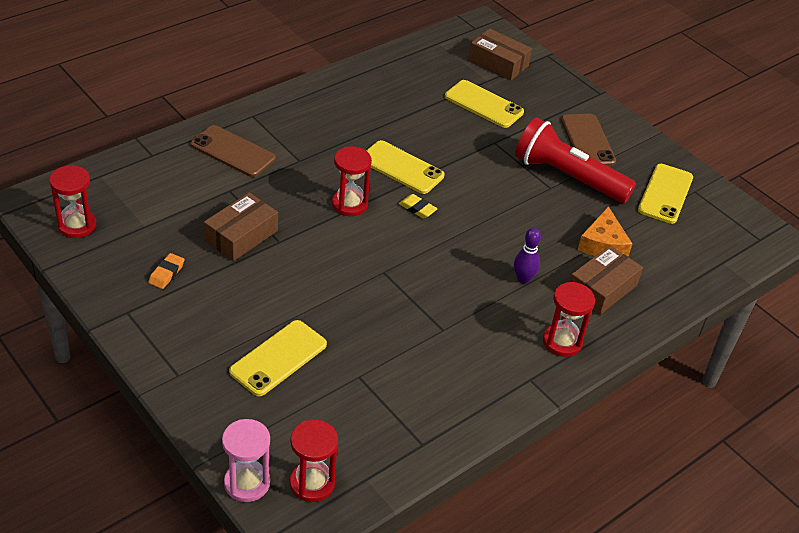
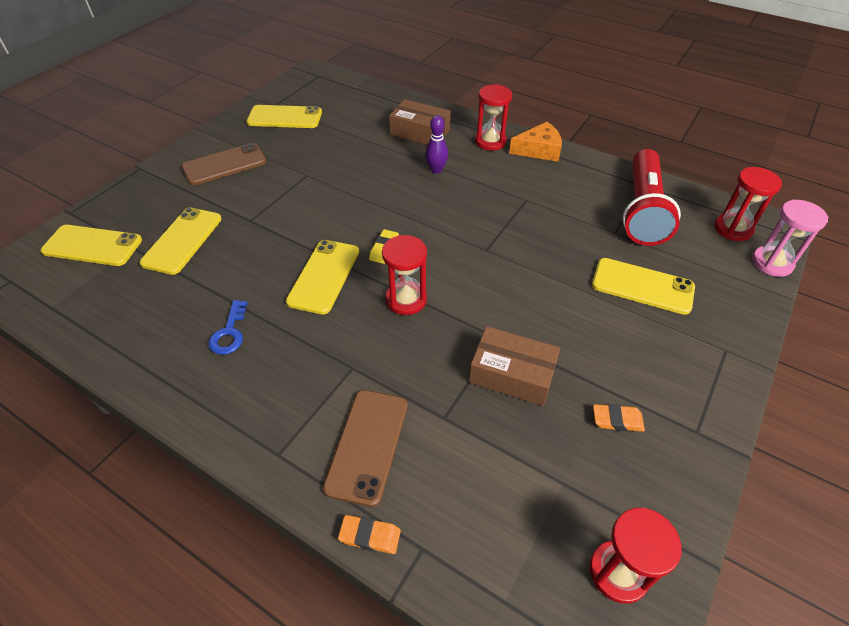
camera: 105 degrees left, 5 degrees up
(174, 138) = (370, 536): none -> orange eraser
(367, 112) = (229, 333): none -> blue key
(498, 63) = (92, 246): brown box -> yellow phone
(567, 177) = (286, 168): red flashlight -> red flashlight (642, 210)
(603, 244) = (367, 138): orange cheese -> orange cheese (539, 150)

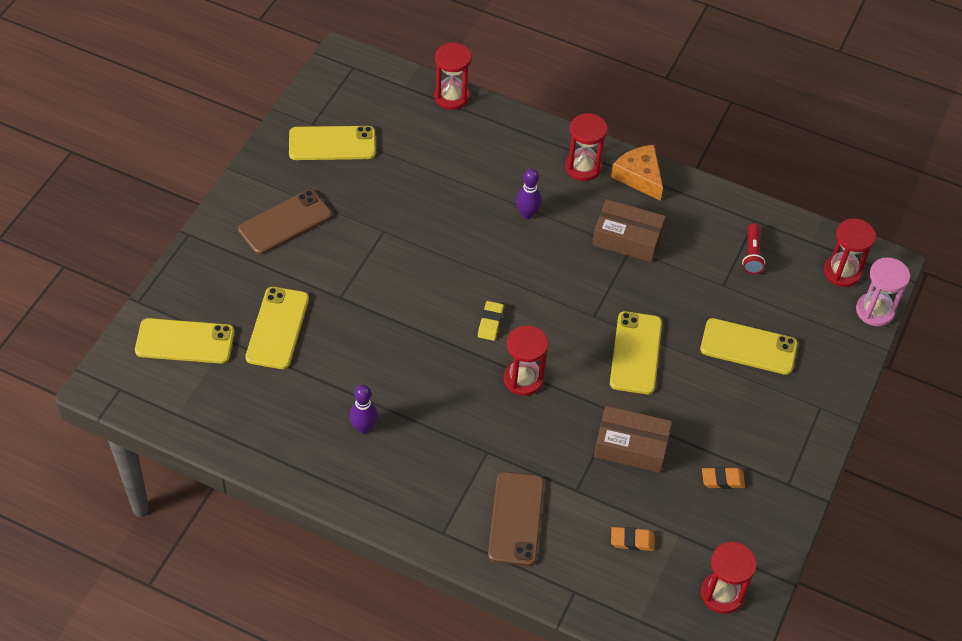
camera: 10 degrees left, 5 degrees up
(229, 333) = (364, 427): blue key -> purple bowling pin
(324, 276) = (437, 359): yellow phone -> yellow phone (635, 353)
(370, 536) = (533, 586): orange eraser -> orange eraser (632, 541)
(390, 95) = (451, 97): none -> red hourglass
(420, 132) = (499, 158): brown box -> brown box (627, 238)
(539, 150) = (639, 176): orange cheese -> orange cheese turned 105 degrees counterclockwise
(642, 210) = (752, 254): red flashlight -> red flashlight, size x0.43

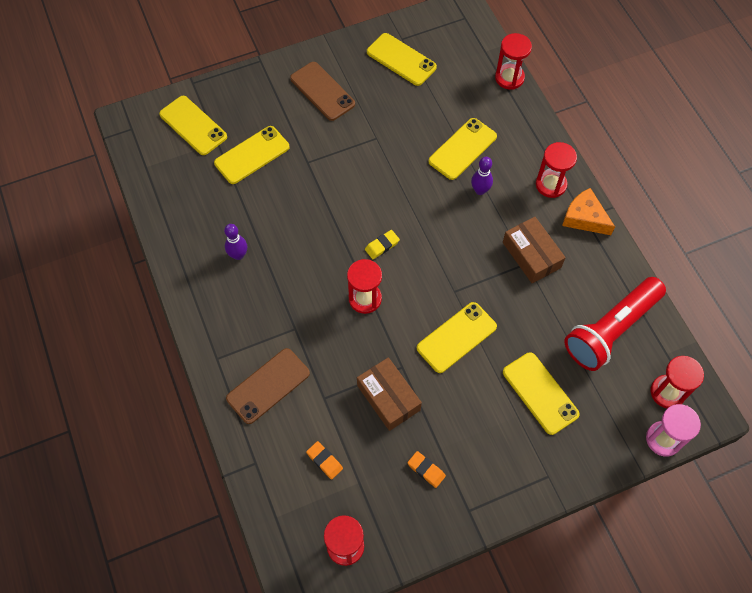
camera: 45 degrees right, 10 degrees up
(285, 222) = (322, 91): brown phone -> brown phone turned 45 degrees clockwise
(474, 188) = (462, 149): none -> yellow phone
(639, 176) = (584, 218): orange cheese -> orange cheese turned 60 degrees counterclockwise
(752, 254) = (611, 330): red flashlight -> red flashlight, size x2.34

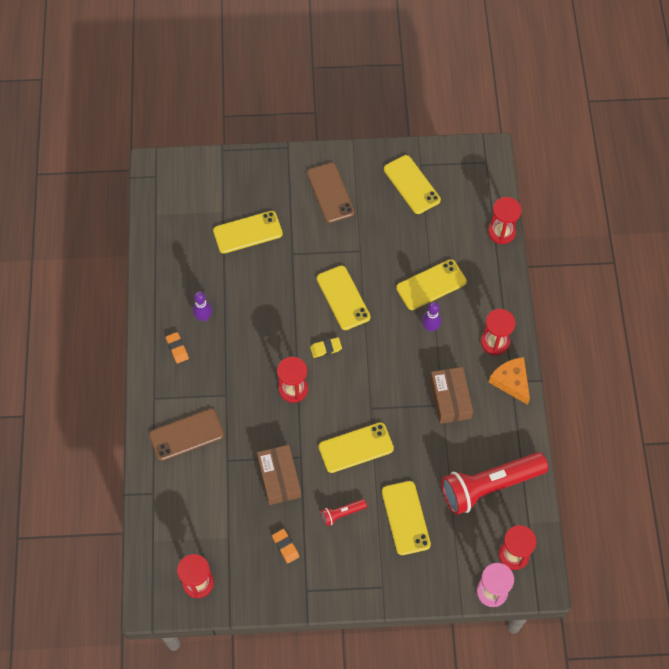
camera: 20 degrees right, 0 degrees up
(193, 125) = (208, 190): yellow phone -> yellow phone (343, 298)
(324, 461) = (208, 511): orange eraser -> orange eraser (177, 349)
(471, 412) = (342, 513): none -> red flashlight

